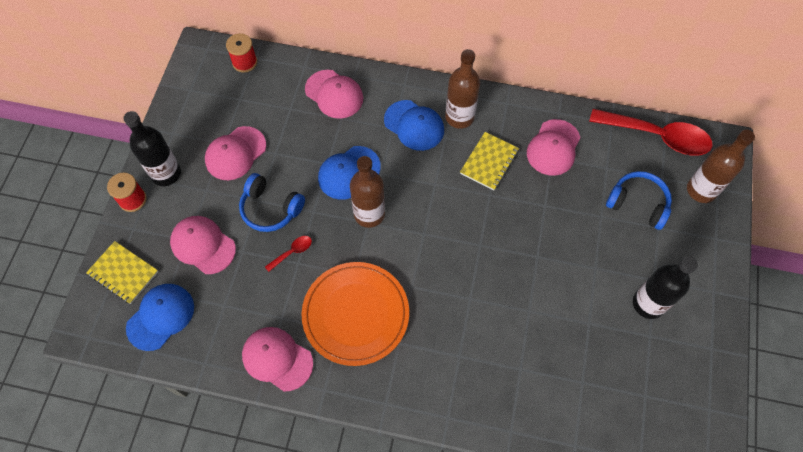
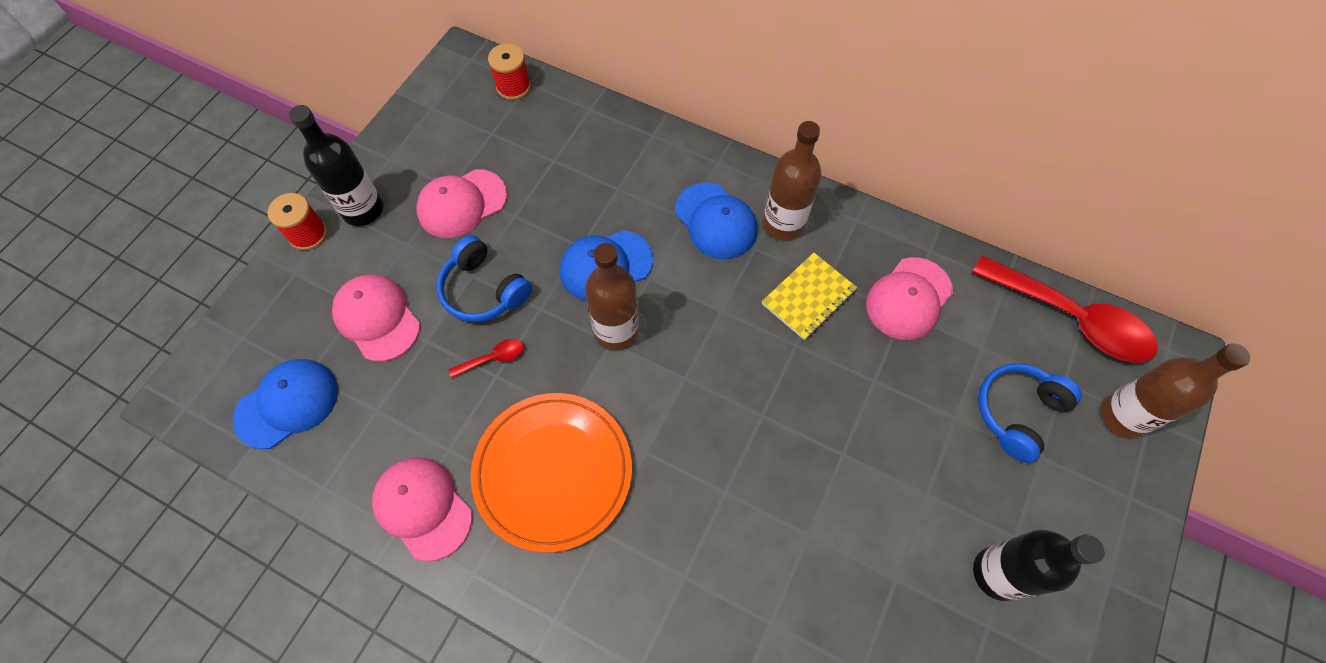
camera: 15 degrees right, 0 degrees up
(123, 273) = (261, 330): yellow notebook -> none
(334, 94) = (618, 154): pink cap -> none
(638, 204) = (1017, 413): blue headphones -> blue headphones turned 90 degrees counterclockwise

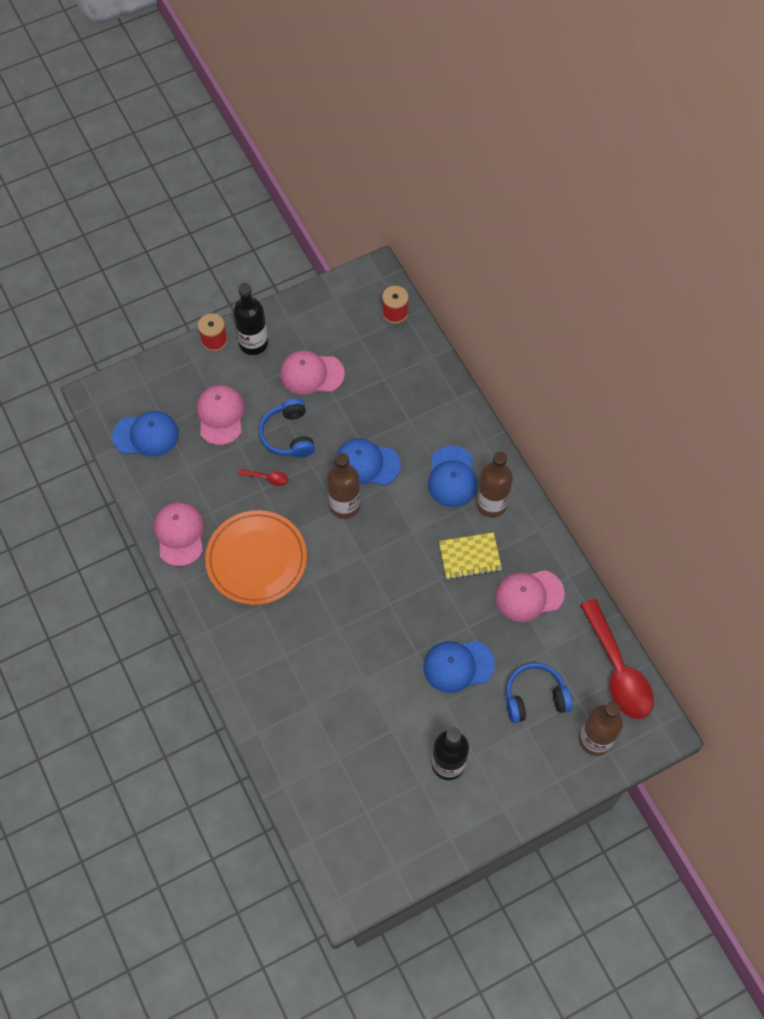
camera: 35 degrees right, 0 degrees up
(903, 436) = (458, 666): none -> blue cap

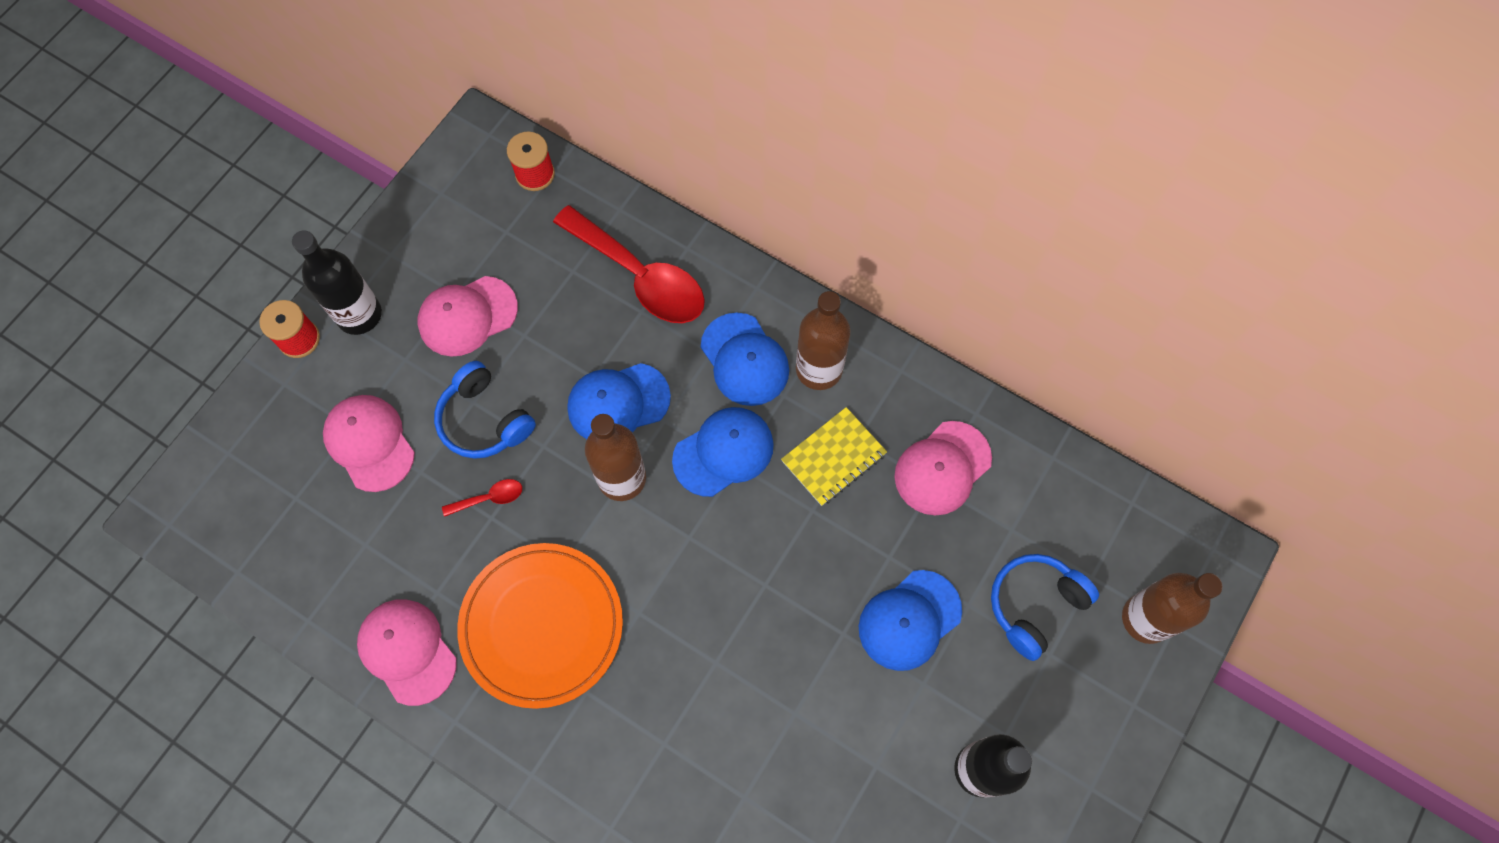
camera: 30 degrees left, 5 degrees up
(146, 435) = (274, 530): blue cap -> blue cap (723, 452)
(618, 670) = (1115, 505): red spoon -> red spoon (640, 276)

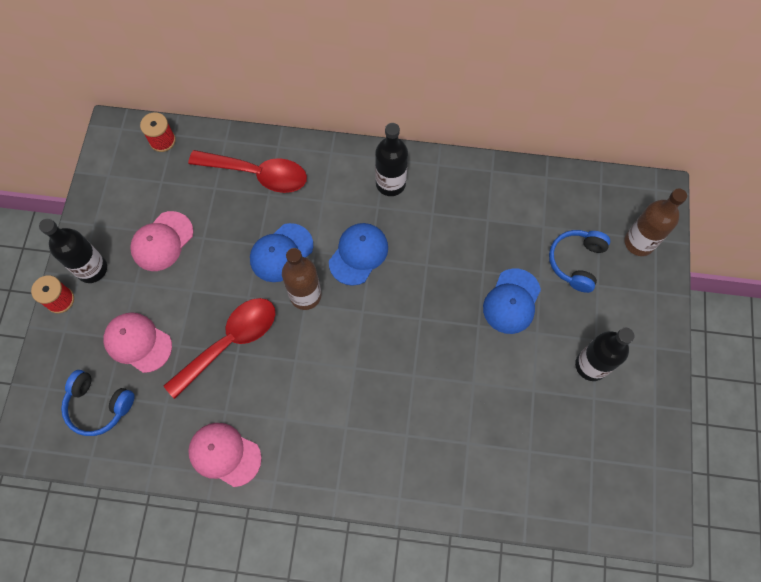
camera: 25 degrees left, 0 degrees up
(484, 420) = (204, 298): blue headphones -> blue headphones (99, 405)
(489, 498) = (230, 342): red spoon -> red spoon, size x2.42
(542, 625) = (300, 401): orange plate -> none
(744, 360) = (344, 196): blue cap -> none
(819, 369) = (390, 183): brown bottle -> black bottle
(833, 457) = (424, 230): yellow notebook -> none
(942, 468) = (488, 209): pink cap -> none

